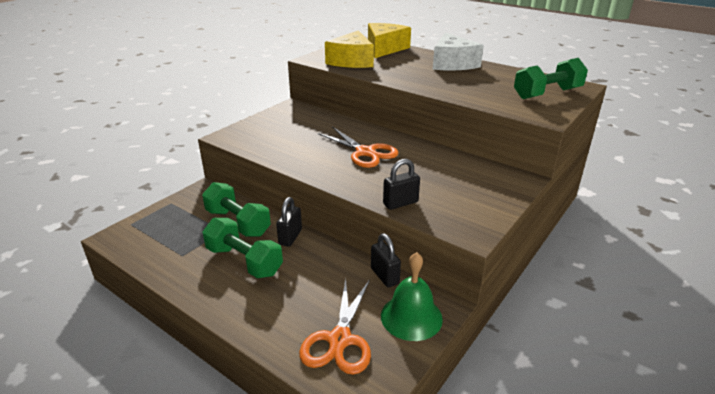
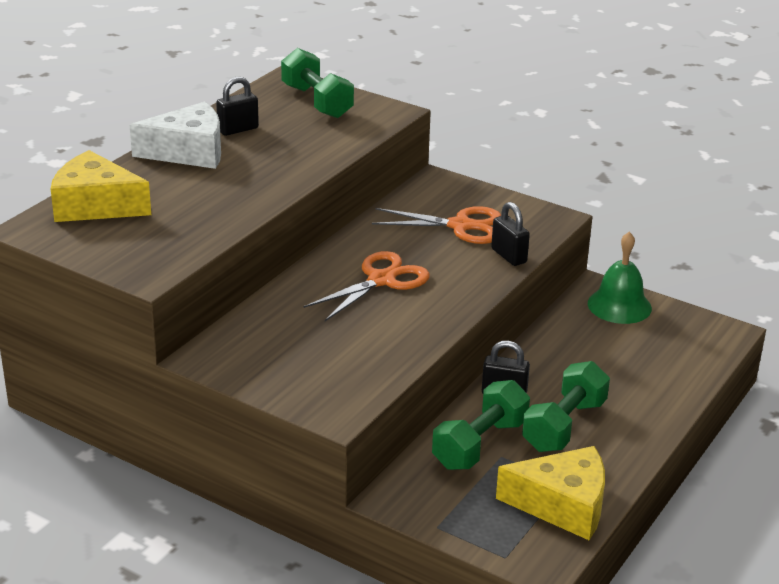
camera: 95 degrees left, 0 degrees up
(339, 340) = (666, 347): orange scissors -> orange scissors (460, 226)
(352, 61) = (165, 235): yellow cheese -> yellow cheese (562, 505)
(384, 276) = (561, 321): black padlock -> black padlock (238, 129)

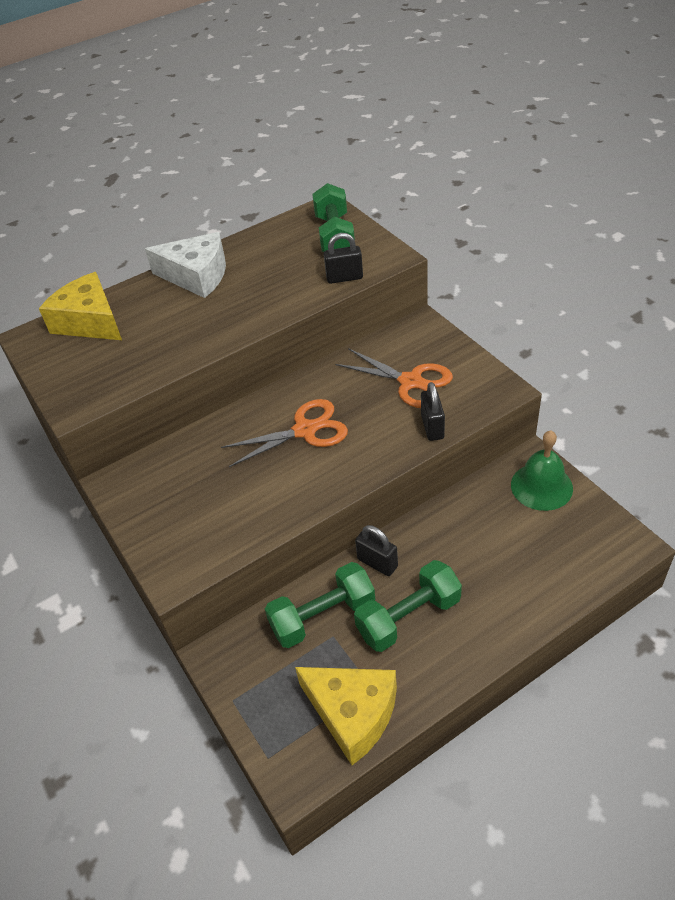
camera: 30 degrees right, 15 degrees up
(238, 129) = (251, 257): black padlock -> black padlock (344, 278)

